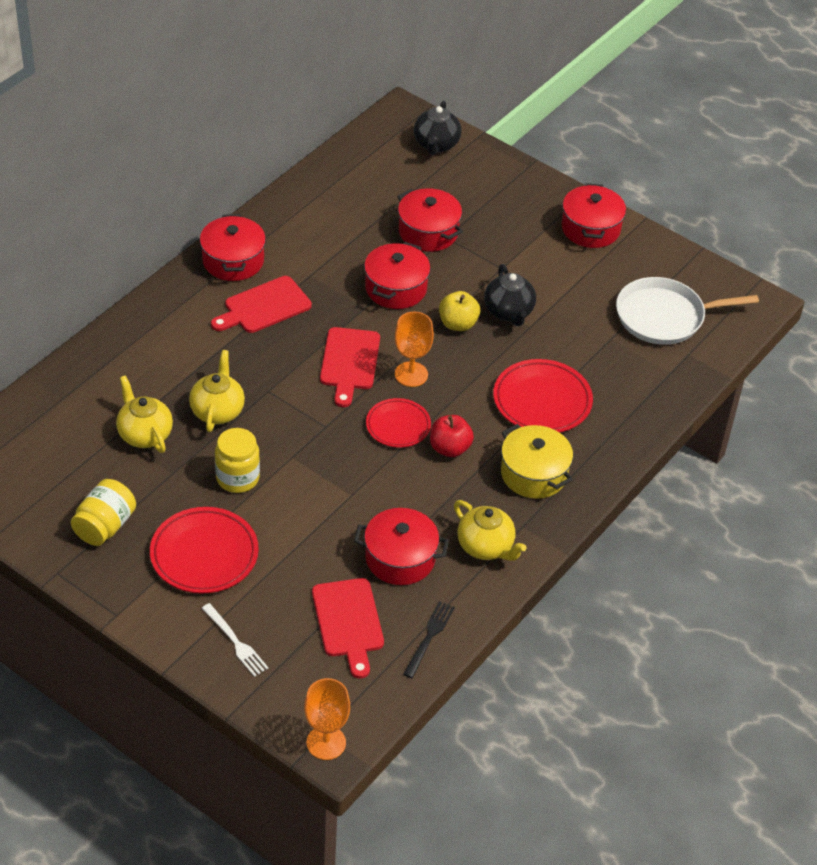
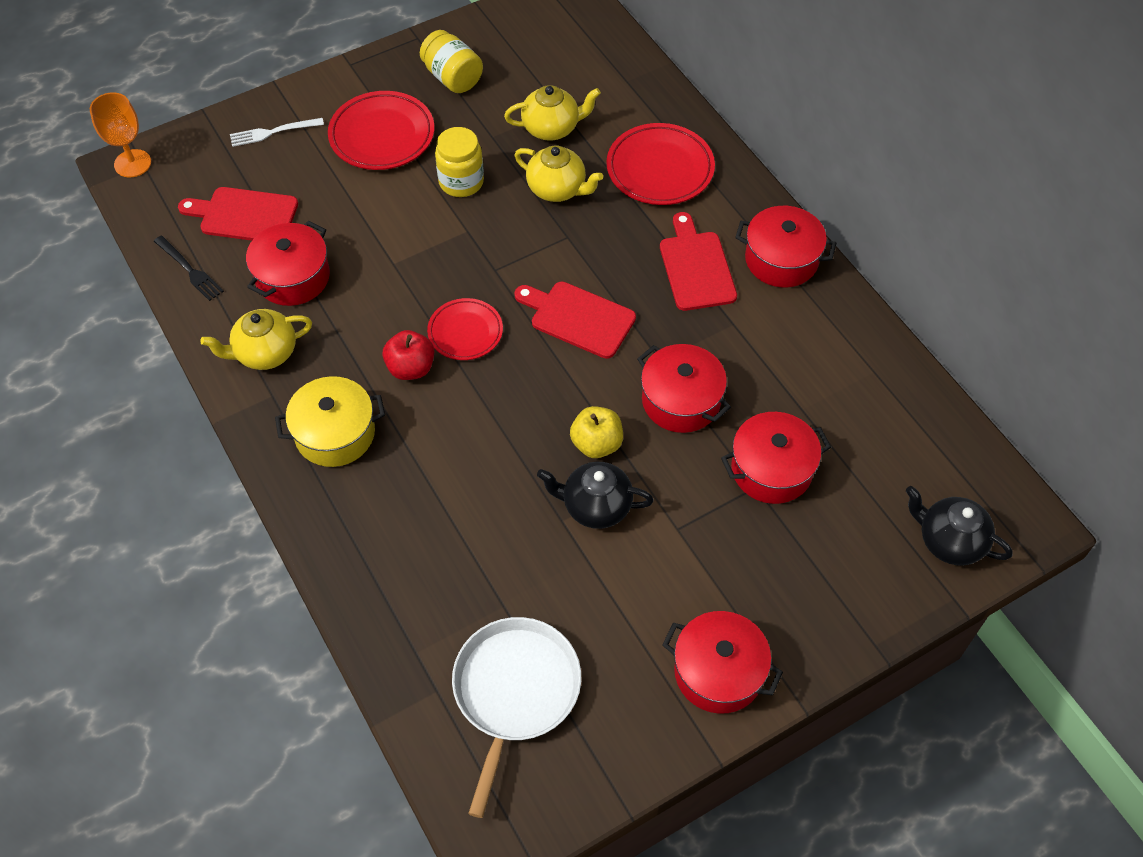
camera: 115 degrees right, 10 degrees up
(411, 374) = (535, 369): orange goblet -> none
(542, 401) = (436, 484): red plate -> red plate (660, 169)

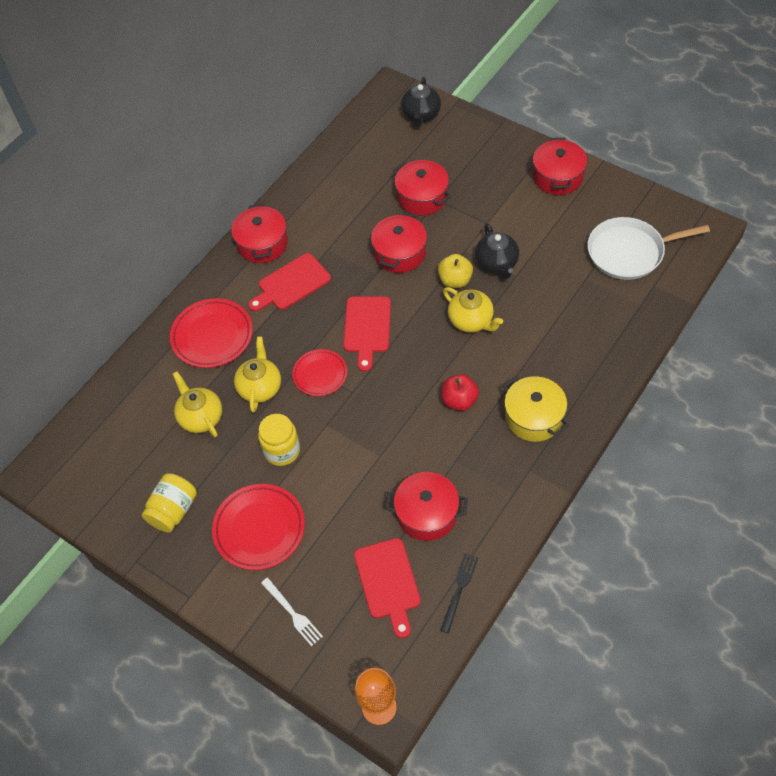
camera: 110 degrees left, 0 degrees up
(265, 353) = (500, 494): yellow teapot -> yellow teapot (471, 321)
(465, 332) = (413, 384): red plate -> red plate (320, 374)

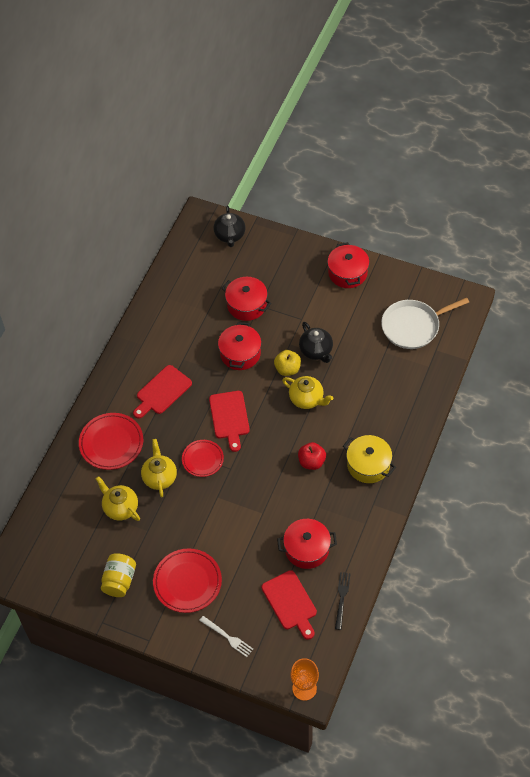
camera: 15 degrees left, 0 degrees up
(262, 244) = (130, 362): red pot -> none
(282, 450) = (189, 522): yellow jar -> none

